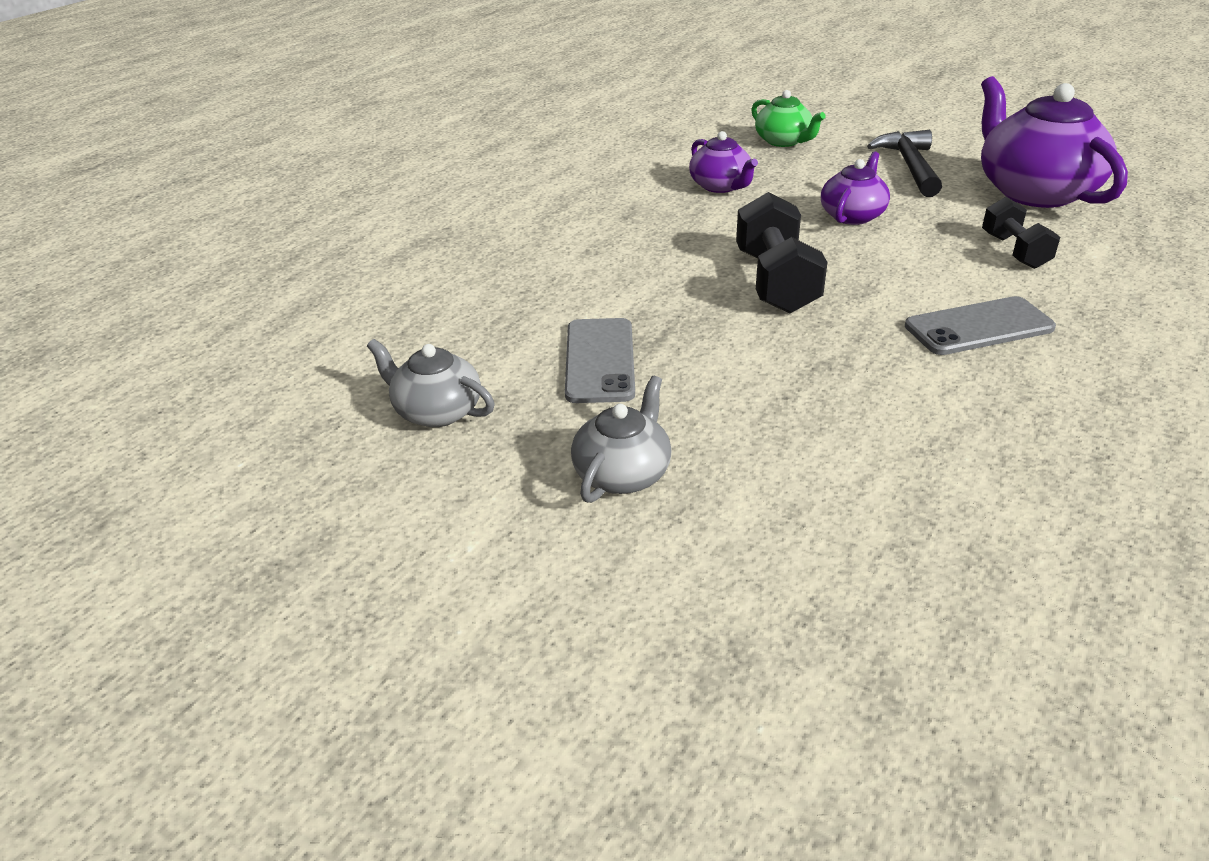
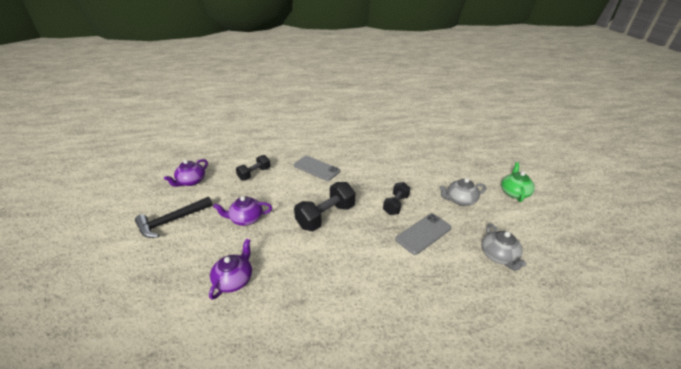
camera: 130 degrees left, 0 degrees up
(718, 371) = (396, 205): none -> black dumbbell
(783, 141) = (142, 284): green teapot -> green teapot (514, 192)
(1034, 192) = (191, 181): purple teapot -> purple teapot, size x0.53

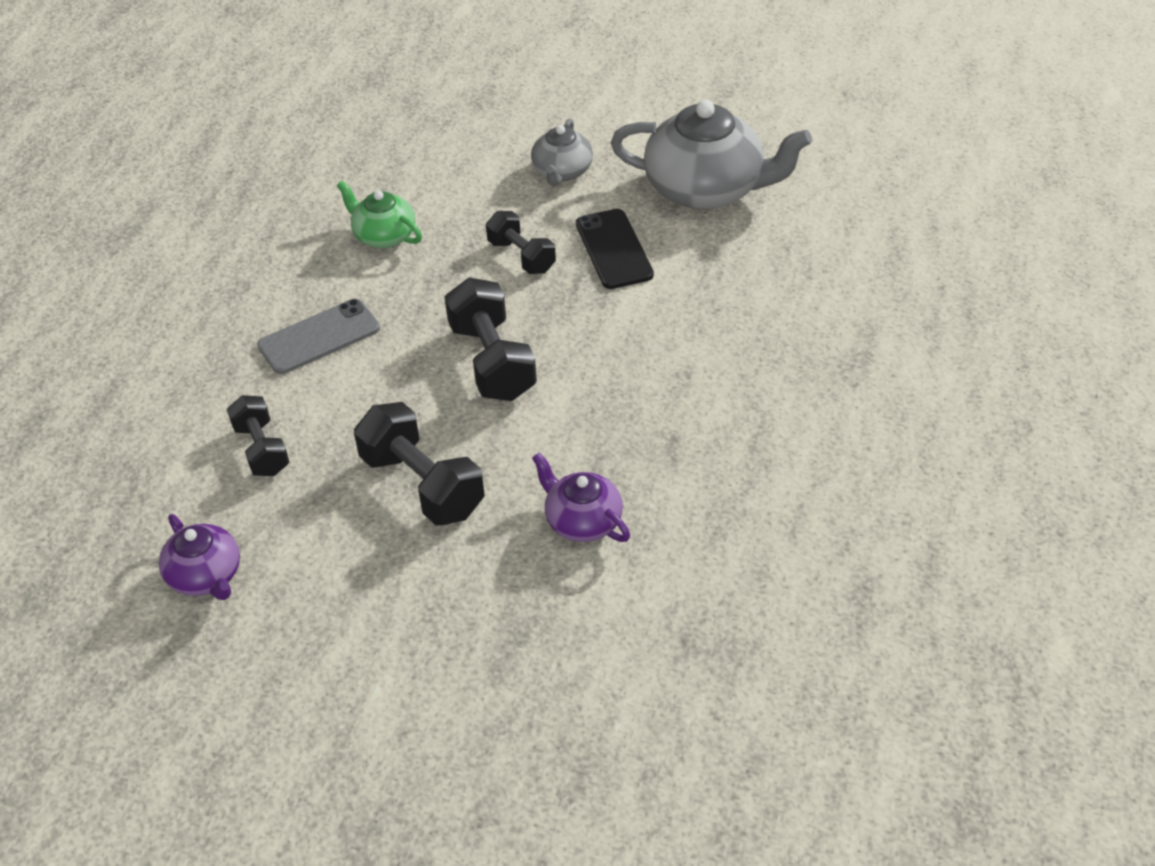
camera: 65 degrees left, 10 degrees up
(172, 221) = (348, 616): black hammer -> none
(246, 219) = (422, 485): purple teapot -> black dumbbell
(423, 233) = (614, 249): grey phone -> black phone
(498, 256) = (706, 189): grey teapot -> grey teapot, size x1.88
(514, 192) = (585, 101): green teapot -> green teapot (384, 236)

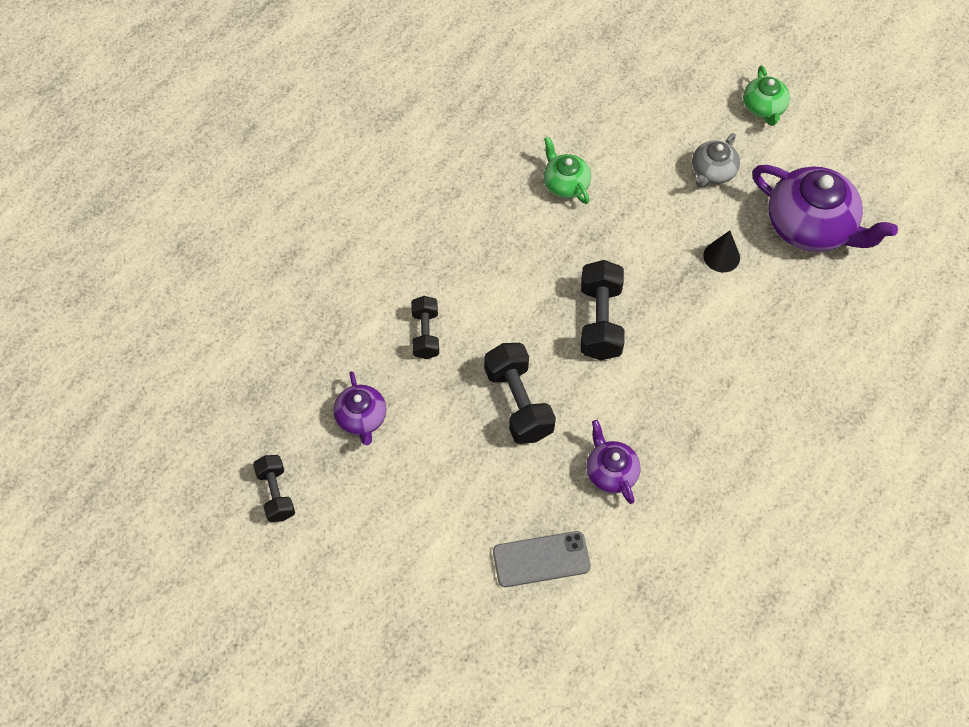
camera: 20 degrees right, 15 degrees up
(319, 337) = (492, 256): grey phone -> grey phone (541, 559)
(521, 256) = (654, 238): black dumbbell -> black dumbbell (276, 494)
(593, 96) = (763, 108): none -> green teapot
(614, 249) = (721, 256): black phone -> black cone
(706, 189) = (811, 226): grey teapot -> purple teapot

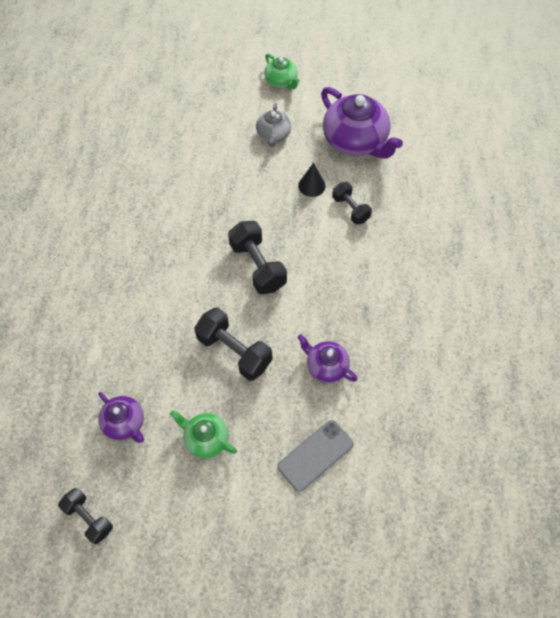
camera: 30 degrees left, 0 degrees up
(425, 334) = (139, 336): black dumbbell -> black dumbbell (350, 209)
(565, 184) = (180, 186): green teapot -> green teapot (206, 438)
(811, 226) = (355, 141): purple teapot -> purple teapot turned 45 degrees clockwise

